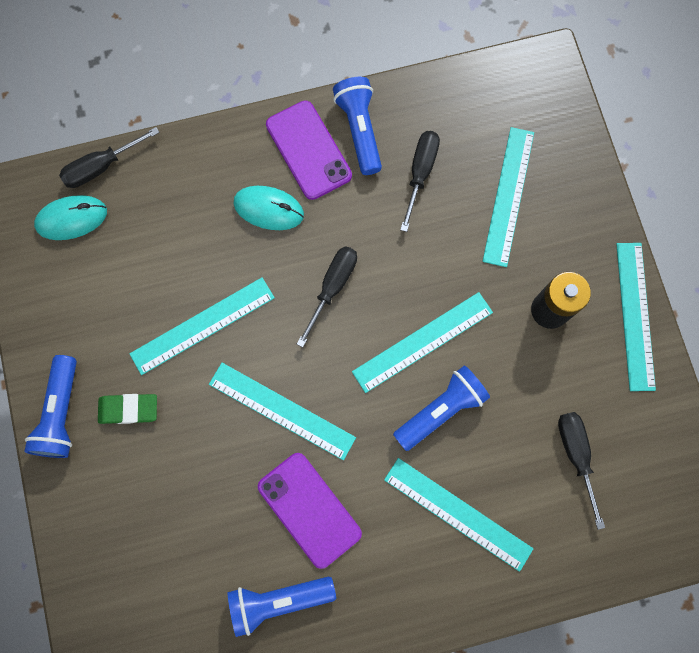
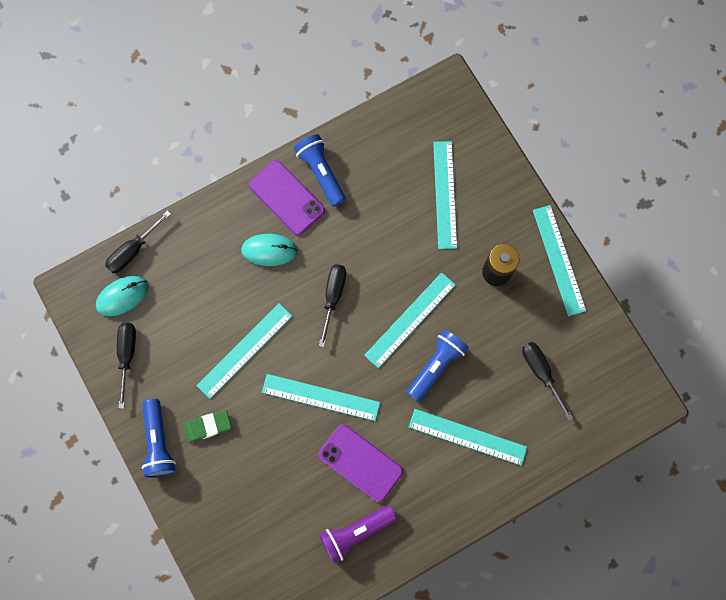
camera: 15 degrees left, 0 degrees up
(278, 600) = (356, 532): blue flashlight -> purple flashlight
(420, 174) = (375, 194): black screwdriver -> black screwdriver (127, 356)

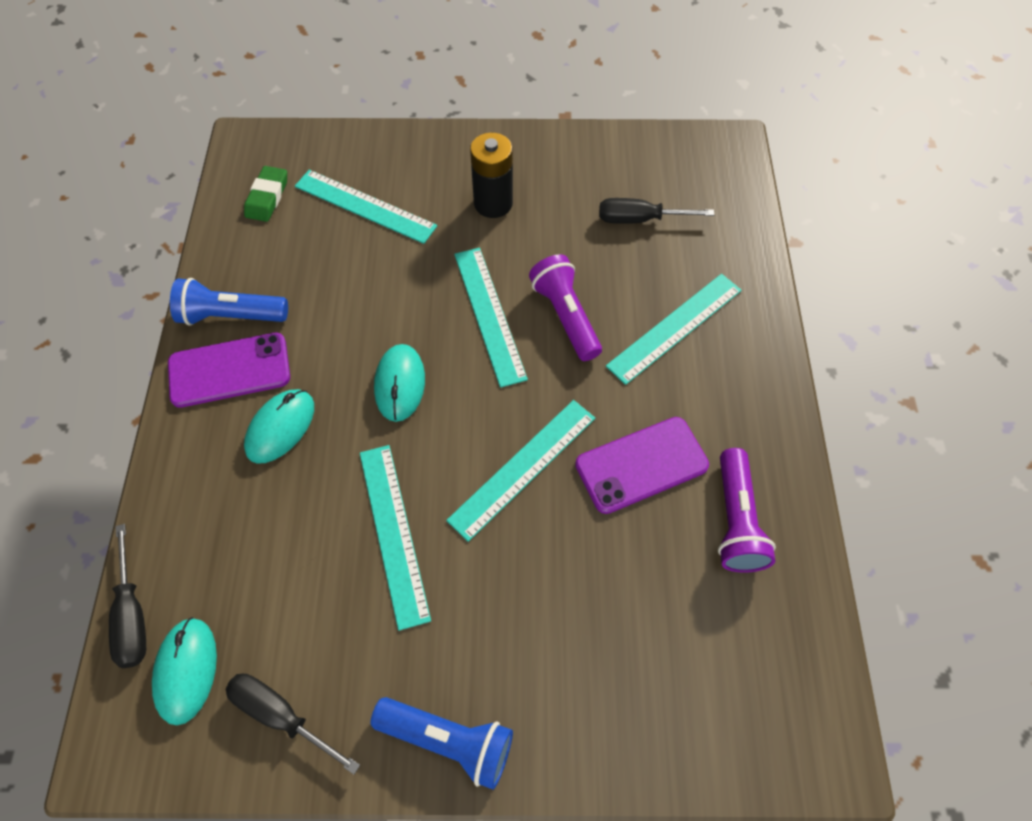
camera: 60 degrees left, 15 degrees down
(208, 426) = (470, 647): green eraser -> green eraser (267, 197)
(333, 297) = (400, 384): black screwdriver -> turquoise mouse
(436, 366) = (565, 316): blue flashlight -> purple flashlight
(559, 260) = (520, 143): turquoise ruler -> none

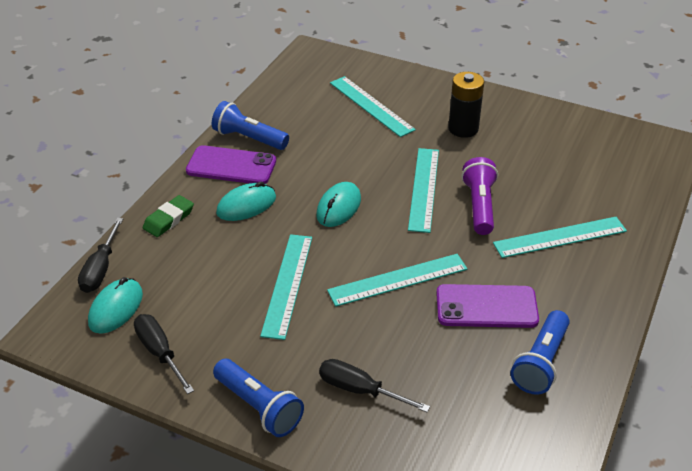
camera: 25 degrees right, 20 degrees down
(267, 197) = (308, 84): green eraser -> green eraser (169, 219)
(640, 219) = (570, 168): black screwdriver -> black screwdriver (360, 390)
(735, 520) = (541, 362): purple flashlight -> blue flashlight

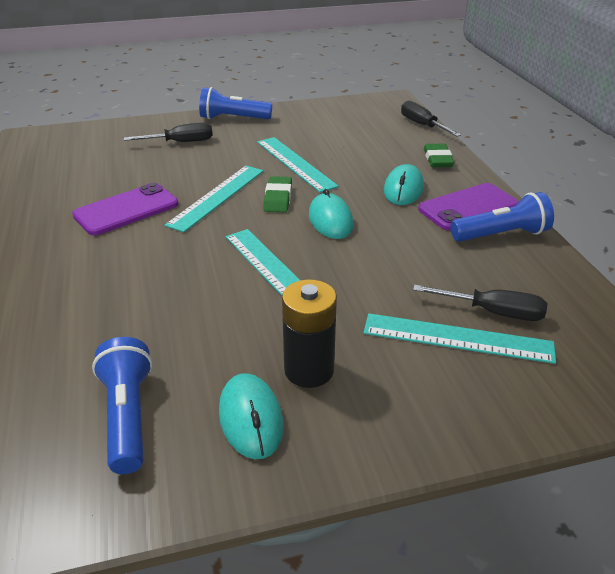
camera: 140 degrees right, 5 degrees down
(116, 308) = (378, 117): turquoise mouse -> turquoise mouse (251, 418)
(160, 353) = (320, 114): black screwdriver -> black screwdriver (492, 312)
(351, 250) = (278, 198): none -> green eraser
(479, 206) = (199, 282): purple flashlight -> none
(541, 362) = (58, 197): blue flashlight -> blue flashlight (128, 416)
(560, 237) = (86, 291): turquoise ruler -> none

